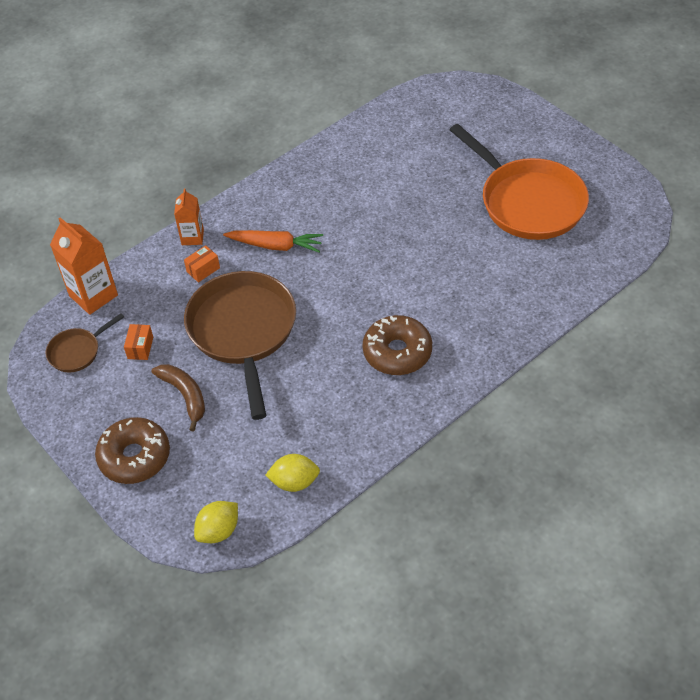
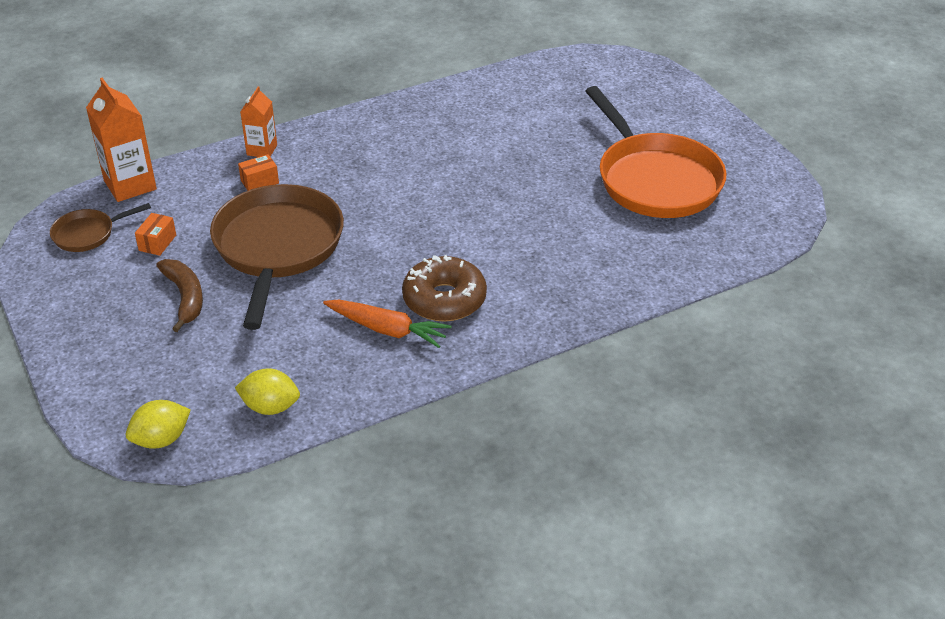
camera: 10 degrees right, 10 degrees down
(134, 457) = (102, 346): brown donut -> none
(275, 246) = (349, 173): orange carrot -> orange carrot (387, 329)

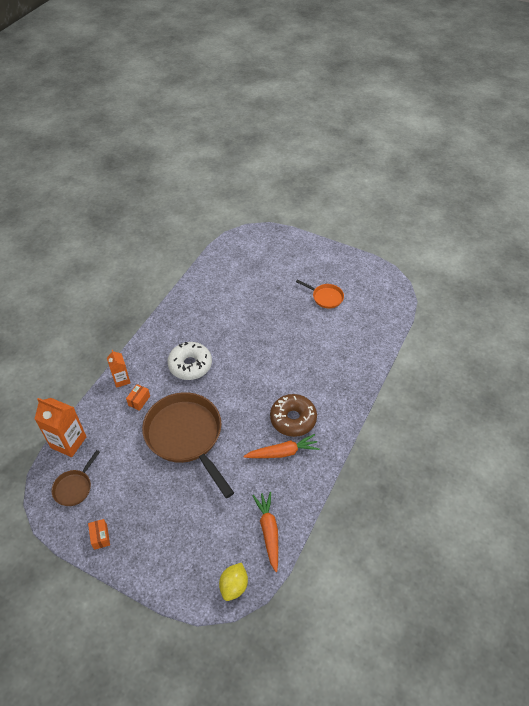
camera: 35 degrees left, 10 degrees up
(157, 243) = (119, 470): orange box -> orange box (100, 537)
(185, 297) = (166, 495): brown banana -> none
(270, 407) = (268, 531): yellow lemon -> orange carrot
(367, 173) = (190, 365): none -> white donut
(655, 179) = (325, 297): orange pan -> orange pan, size x0.46

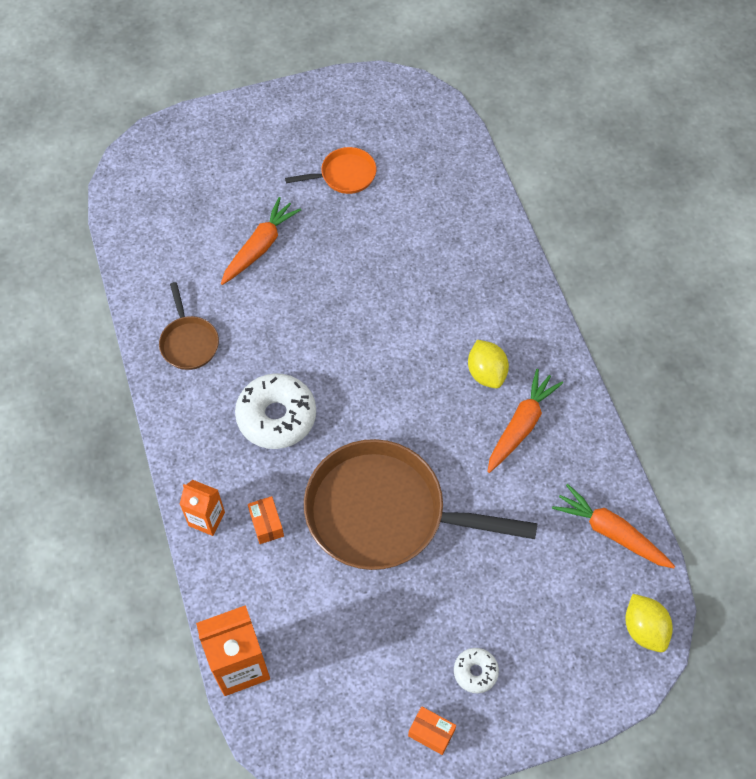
camera: 45 degrees left, 10 degrees up
(74, 487) = (322, 710): brown pan -> brown pan (189, 342)
(145, 531) = (475, 672): none -> white donut
(259, 299) = (260, 247): none -> orange carrot
(293, 419) = (486, 373): brown donut -> yellow lemon

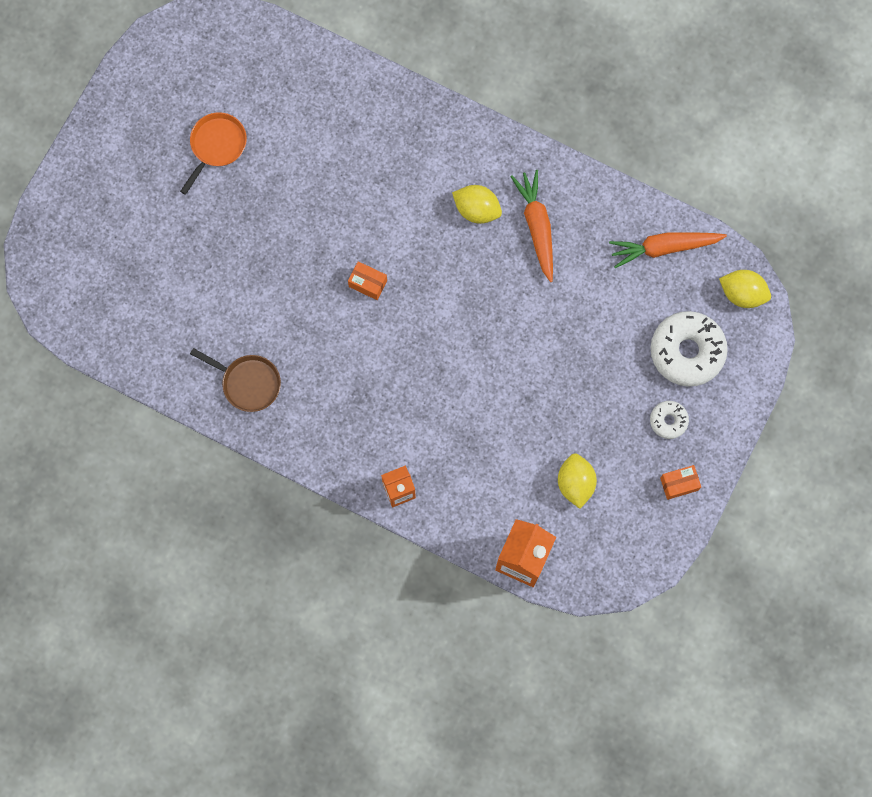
camera: 45 degrees left, 15 degrees up
(260, 247) = (217, 263): orange carrot -> none
(266, 524) = (442, 456): orange box -> orange box (368, 283)
(276, 417) = (368, 377): white donut -> white donut (687, 351)
(346, 647) = (575, 483): none -> yellow lemon
(385, 513) = (510, 374): brown pan -> none

